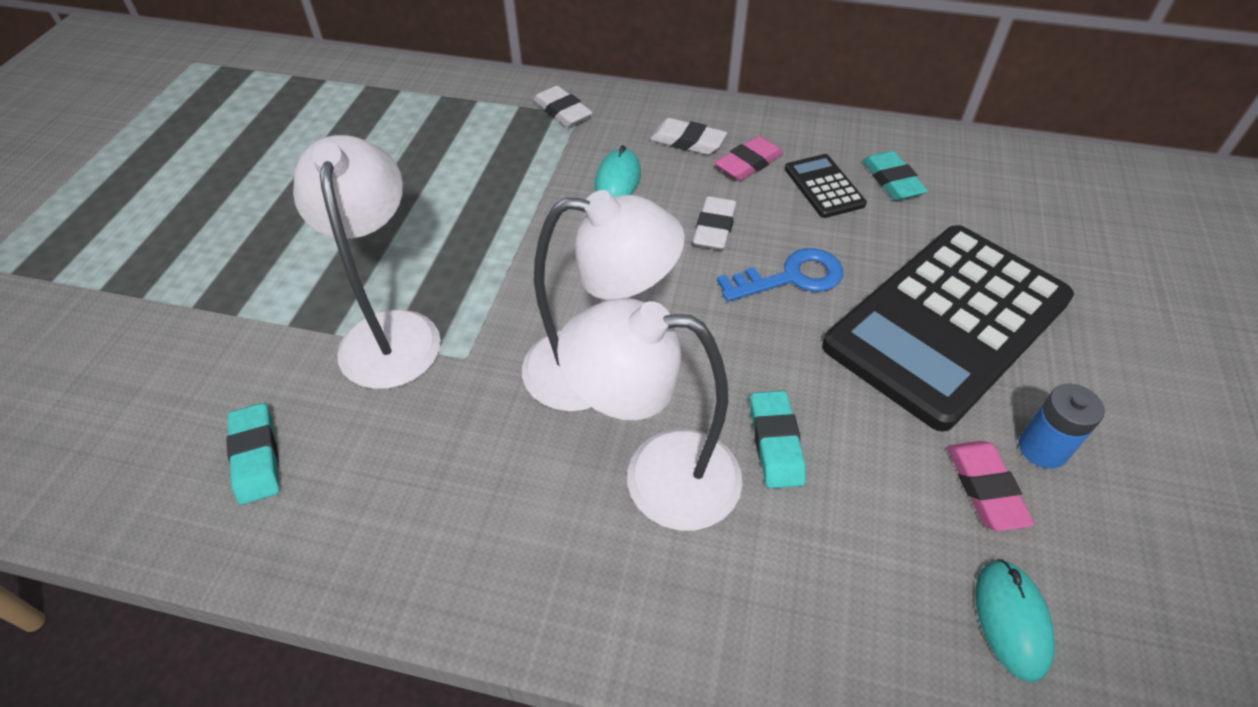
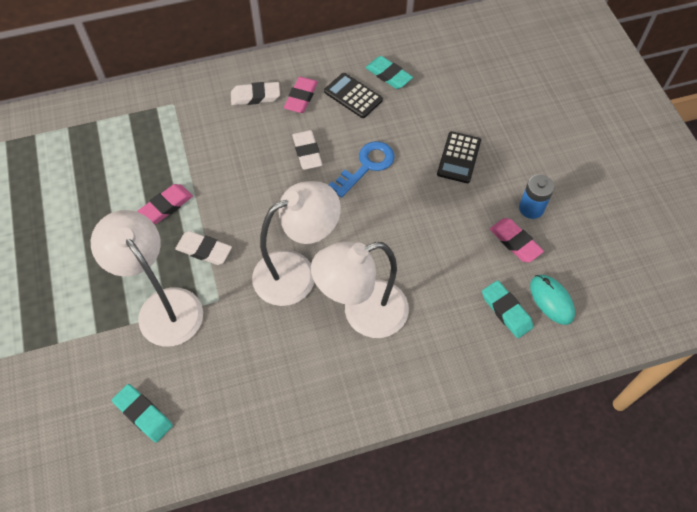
camera: 30 degrees left, 10 degrees up
(486, 218) = (166, 206): none -> pink eraser
(562, 111) = (161, 106): white eraser -> white eraser (204, 250)
(618, 180) = (230, 143): turquoise mouse -> none
(775, 443) = (409, 267): turquoise eraser -> turquoise eraser (506, 311)
(947, 323) = (459, 157): black calculator -> black calculator, size x0.41

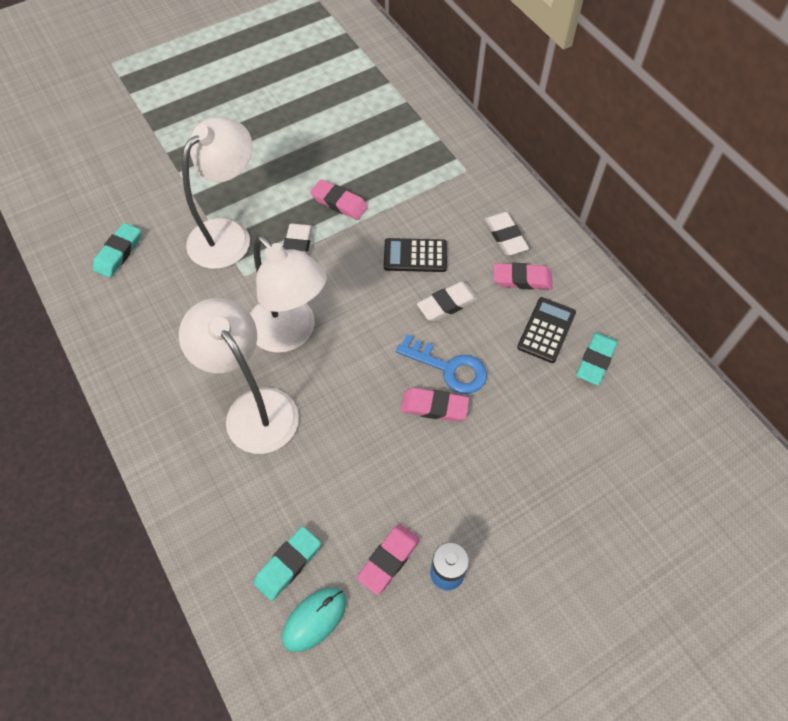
camera: 75 degrees right, 0 degrees up
(398, 184) = (434, 407): none -> pink eraser
(459, 157) = (497, 468): black calculator -> black calculator (415, 256)

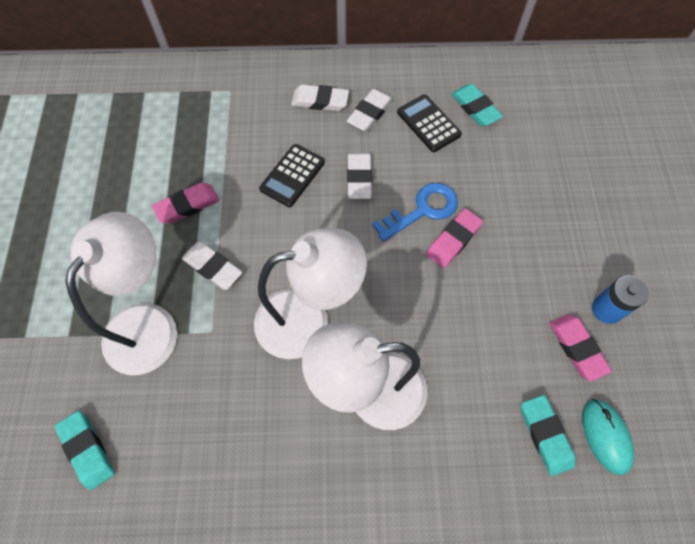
camera: 60 degrees left, 5 degrees up
(228, 234) = (149, 323): white lamp -> white lamp turned 45 degrees clockwise
(522, 279) = (370, 113): pink eraser -> white eraser

